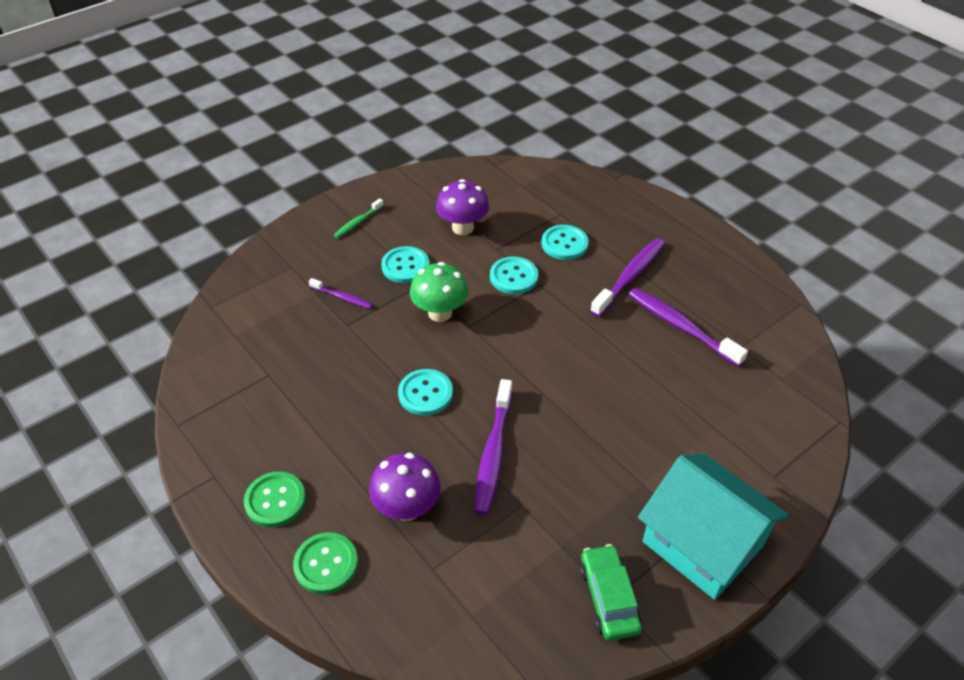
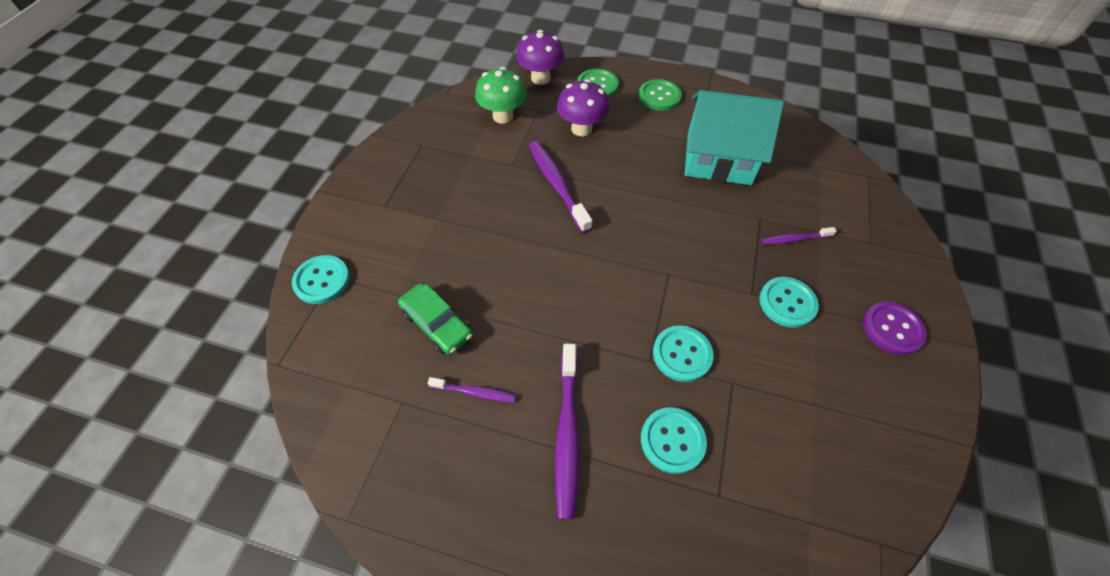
camera: 145 degrees right, 10 degrees up
(358, 222) = (892, 329): green toothbrush -> purple button
(425, 393) = (643, 199): turquoise button -> turquoise button (322, 280)
(440, 313) = (704, 271): green mushroom -> green mushroom (503, 116)
(463, 228) = (794, 391): purple mushroom -> purple mushroom (540, 78)
(608, 598) = (423, 144): green car -> green car (437, 324)
(682, 327) = (474, 392): purple toothbrush -> purple toothbrush, size x0.54
(703, 543) = (374, 201): turquoise house -> turquoise house (718, 158)

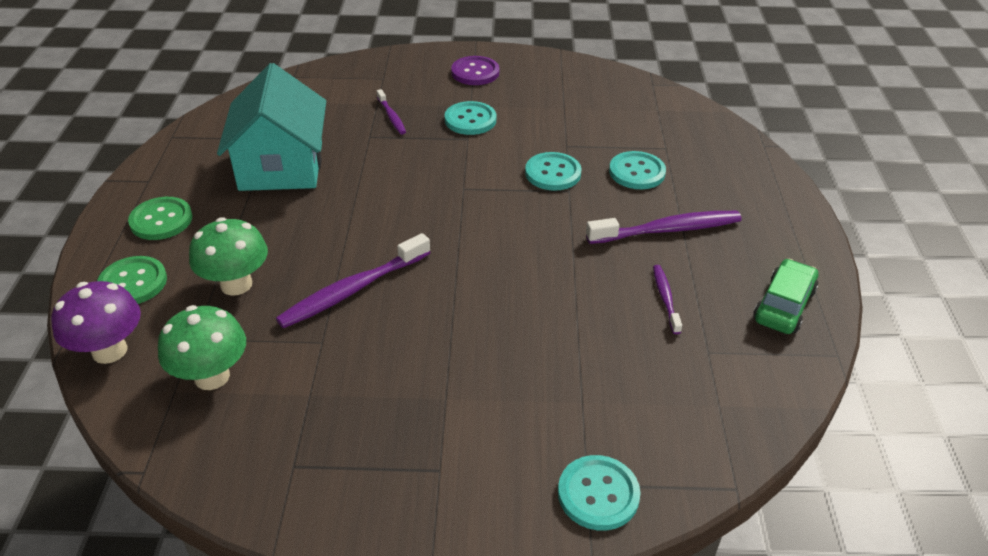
camera: 105 degrees left, 15 degrees down
(437, 324) = (604, 350): green car -> green car (784, 305)
(581, 129) = (236, 284): purple mushroom -> green mushroom

